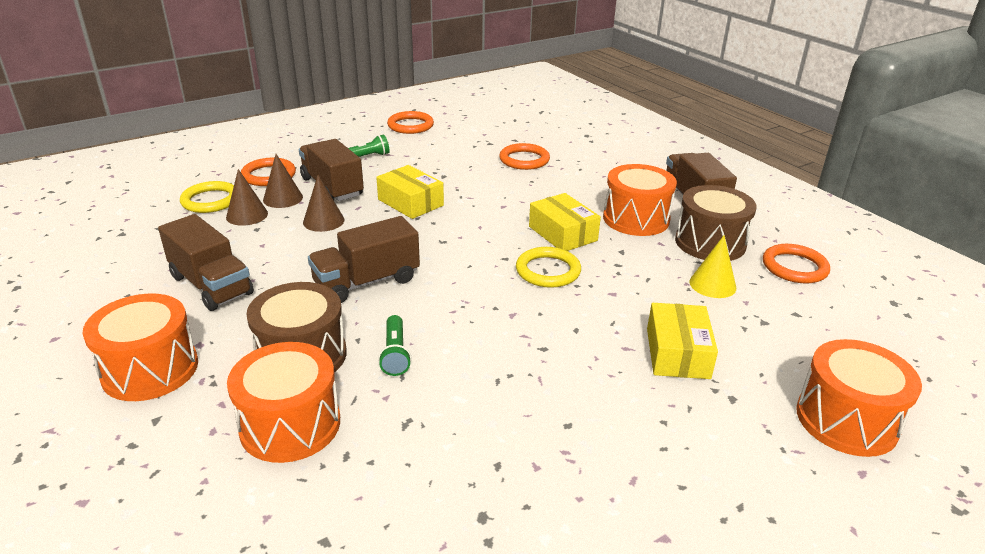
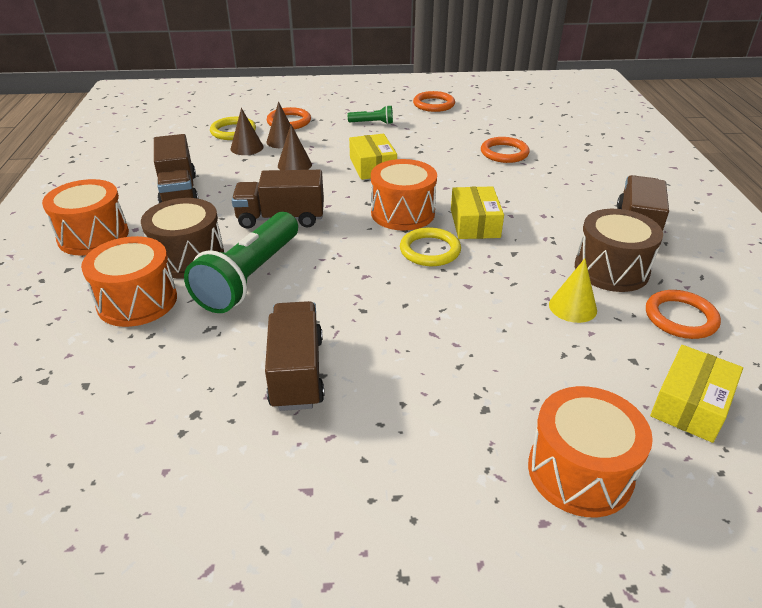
camera: 30 degrees right, 5 degrees up
(332, 187) = (325, 141): brown truck -> brown truck (297, 372)
(395, 354) = (249, 277): green flashlight -> green flashlight, size x2.21
(636, 219) = (557, 228): orange drum -> orange drum (402, 213)
(677, 353) = (474, 353): yellow box -> yellow box (690, 404)

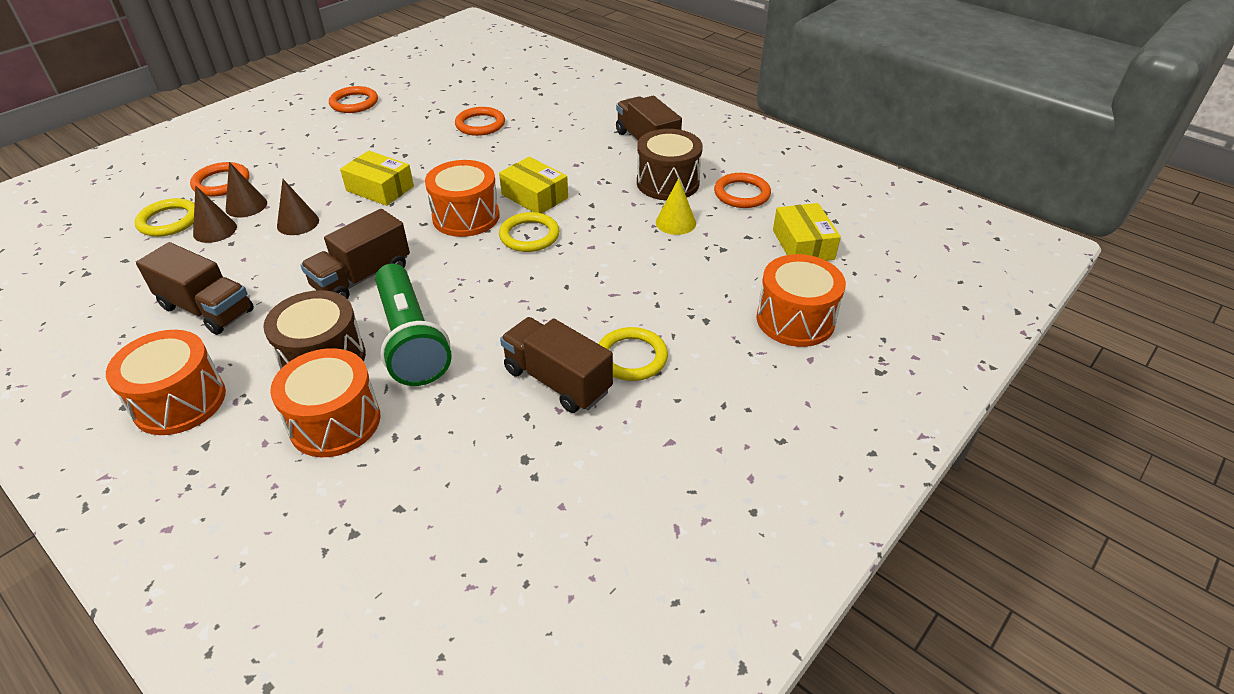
camera: 45 degrees left, 5 degrees up
(372, 123) = (318, 146): green flashlight -> none
(376, 395) = (631, 357): none -> yellow ring

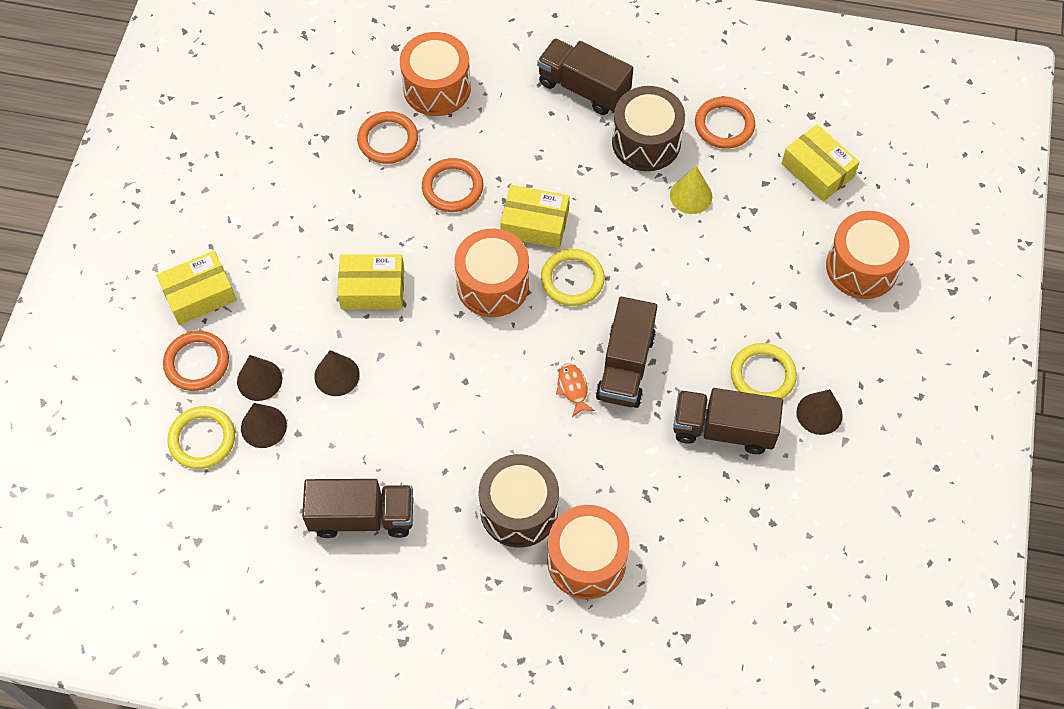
camera: 30 degrees left, 20 degrees up
(179, 401) = (443, 612): orange drum -> orange drum (437, 88)
(269, 152) = (199, 294): none -> yellow box
(354, 103) = (211, 169): orange ring -> orange ring (452, 187)
(362, 277) = (466, 408): brown truck -> brown truck (625, 366)
(410, 340) = (573, 453): green flashlight -> none
(458, 299) = (573, 388): none -> orange fish
(662, 409) = (819, 413): none -> brown cone

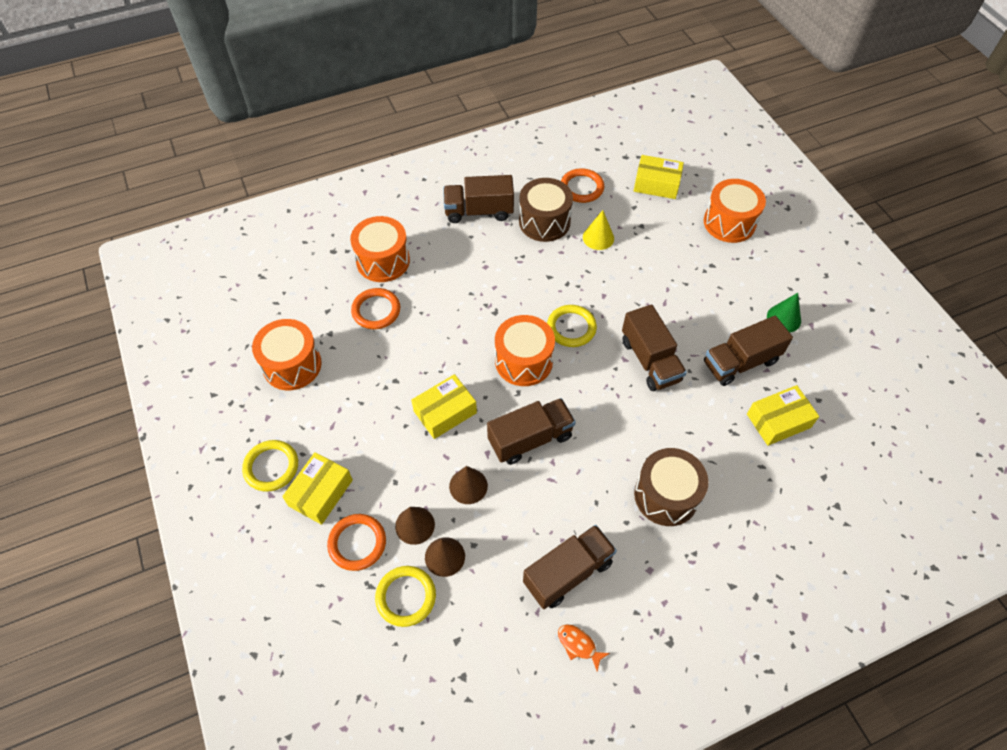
camera: 35 degrees left, 5 degrees down
(433, 368) = (530, 439): none -> brown truck
(452, 187) = (445, 316): orange ring -> none
(535, 224) = (518, 308): yellow box -> yellow box (778, 421)
(573, 388) = (631, 394): orange fish -> orange fish (578, 645)
(586, 560) = (736, 499): orange drum -> orange drum (292, 365)
(762, 375) = (733, 316): yellow ring -> yellow ring (271, 467)
(819, 413) = (783, 318): brown cone -> green cone

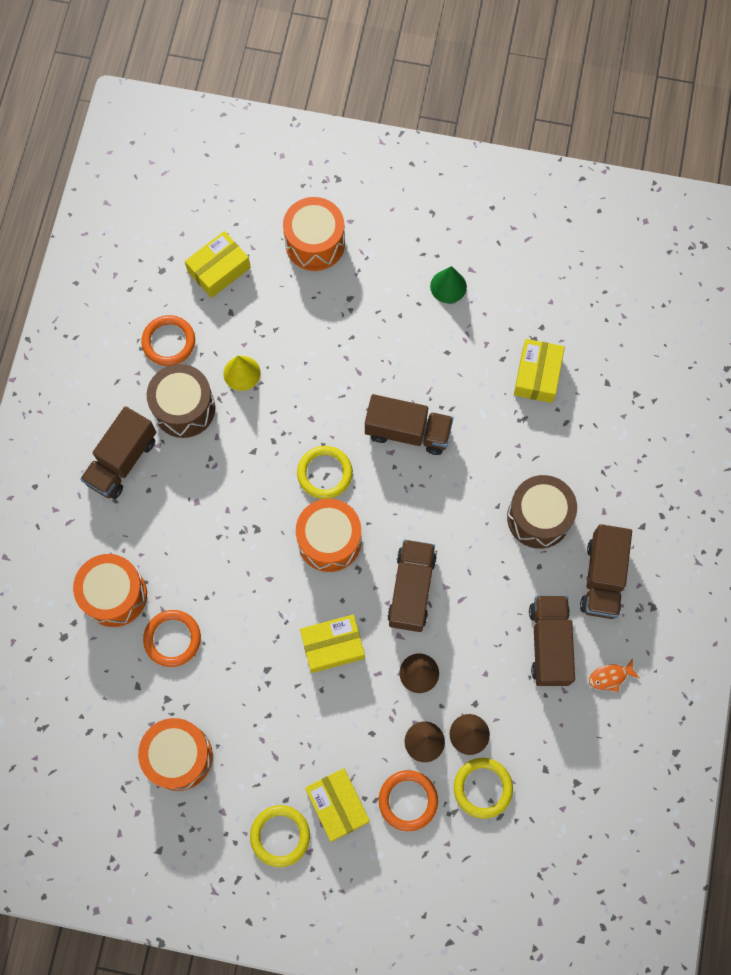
camera: 55 degrees left, 15 degrees up
(445, 412) = (332, 646): yellow box -> yellow box turned 75 degrees clockwise
(740, 362) = (463, 358): brown truck -> brown truck (602, 578)

